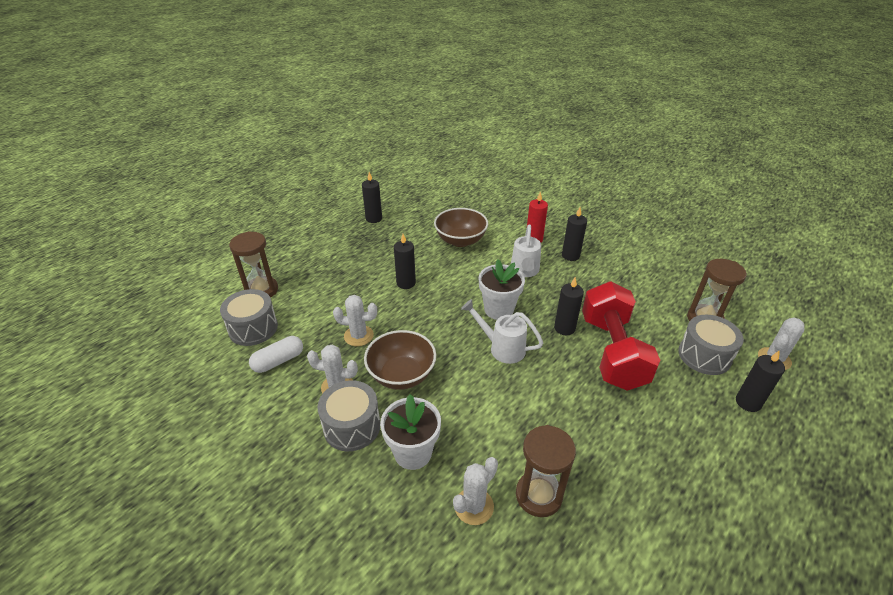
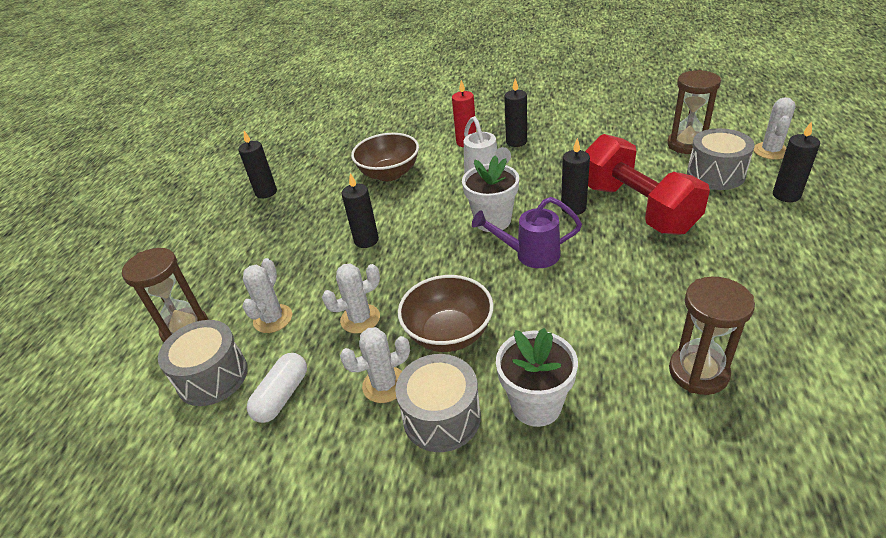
camera: 25 degrees left, 0 degrees up
(474, 506) = (649, 420): white cactus -> white cactus (273, 319)
(501, 348) = (530, 254): white watering can -> purple watering can

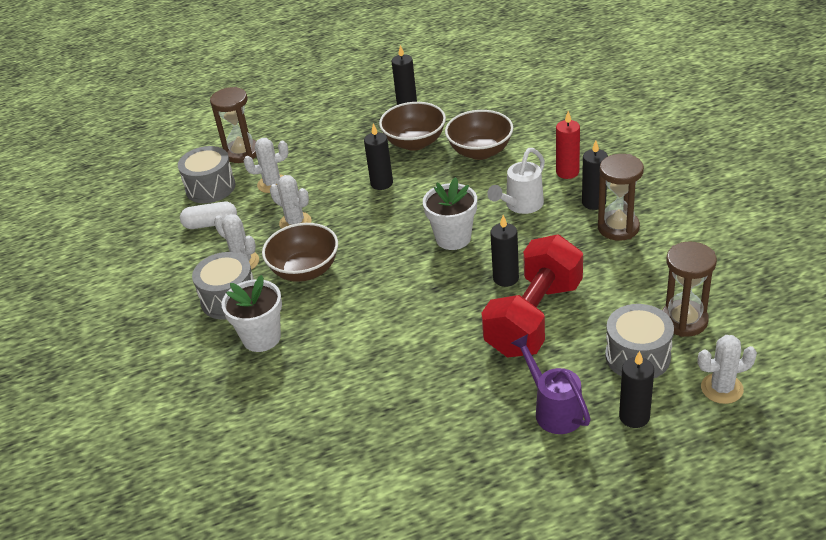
camera: 60 degrees right, 0 degrees up
(331, 204) = (414, 142): none -> brown bowl
(530, 254) = (421, 276): purple watering can -> purple watering can (553, 409)
(698, 372) = (337, 410): brown hourglass -> brown hourglass (618, 227)

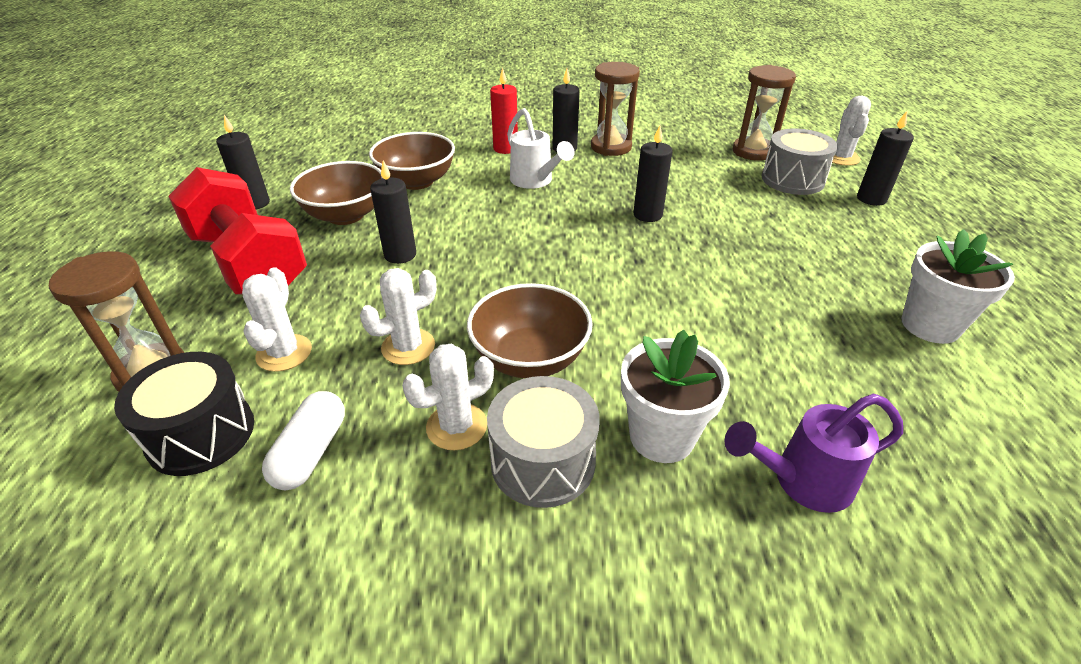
camera: 75 degrees left, 0 degrees up
(210, 187) = (201, 434): grey drum -> black drum
(453, 238) = (556, 230): white flower pot -> white flower pot (930, 325)
(534, 318) = (719, 214): red dumbbell -> red dumbbell (249, 263)
(553, 409) = (857, 234): purple watering can -> purple watering can (801, 481)

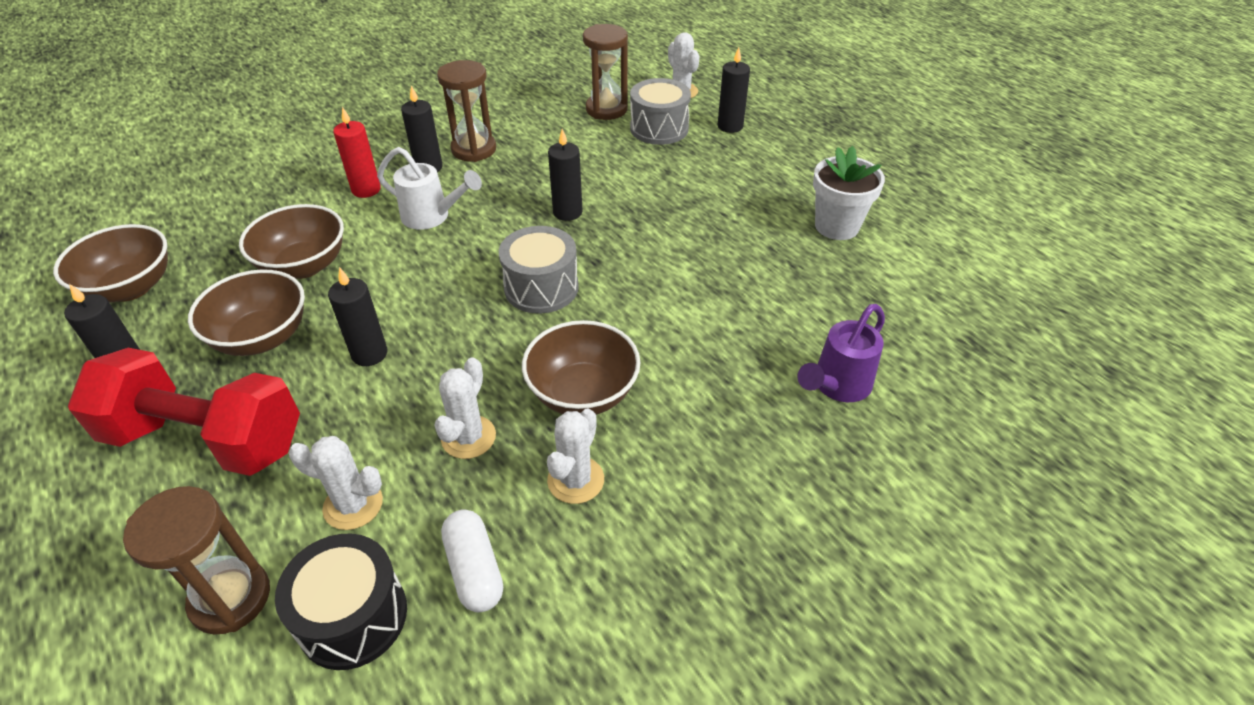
camera: 35 degrees left, 5 degrees up
(284, 353) = (353, 505): white cactus -> white cactus turned 45 degrees counterclockwise
(306, 157) = (130, 288): none -> brown bowl
(543, 462) = (664, 469): grey drum -> grey drum (541, 288)
(661, 436) = (729, 403): white flower pot -> none

